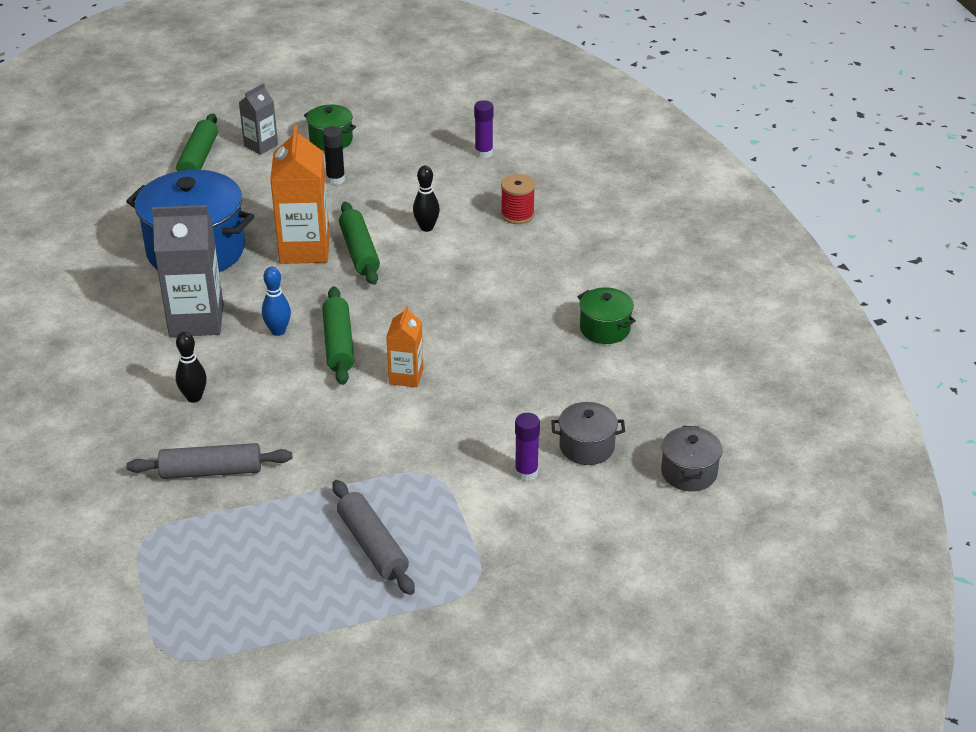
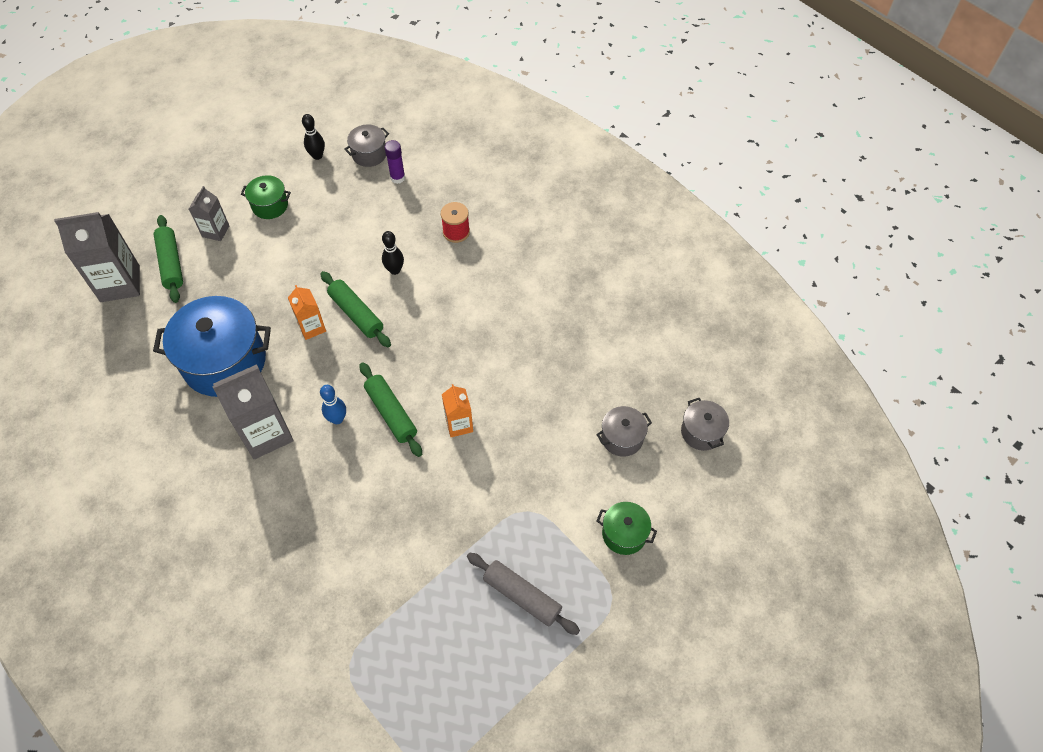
camera: 25 degrees left, 20 degrees up
(137, 160) = (120, 283): none -> grey carton
(194, 397) = (309, 512): black bowling pin -> black bowling pin (317, 156)
(211, 471) = (363, 579): grey rolling pin -> none
(304, 249) = (312, 327): orange carton -> orange carton, size x0.55
(335, 179) = (296, 246): black glue stick -> none
(466, 126) = (369, 154): none -> grey pot
(526, 473) = (593, 480): purple glue stick -> none
(605, 329) = (577, 321): green pot -> green pot (624, 534)

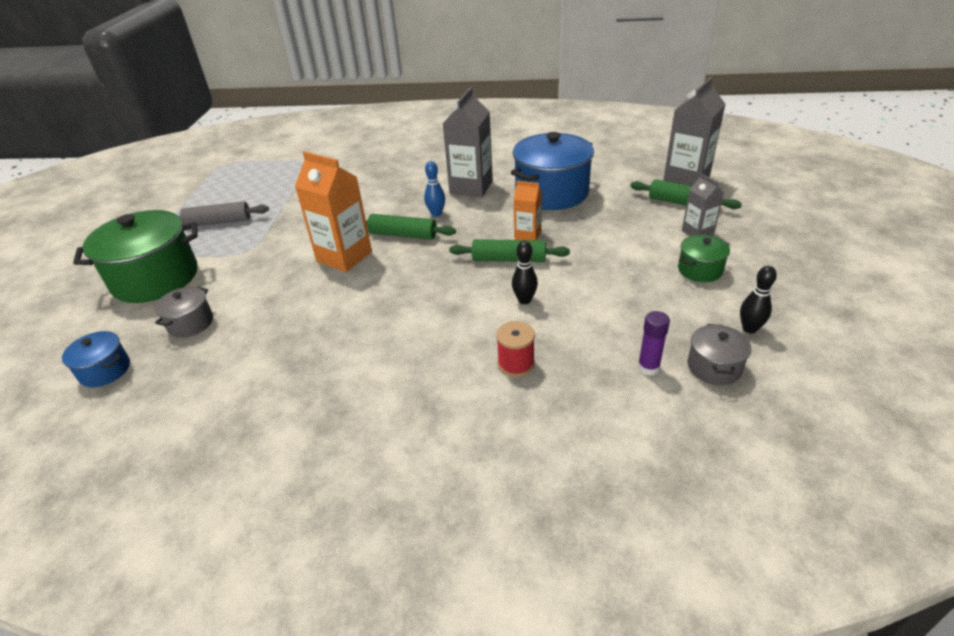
camera: 140 degrees right, 20 degrees down
(459, 424) = (344, 256): orange carton -> orange carton, size x1.80
(624, 534) = (156, 278): green pot -> green pot, size x2.06
(701, 432) = (105, 370): grey pot -> blue pot

